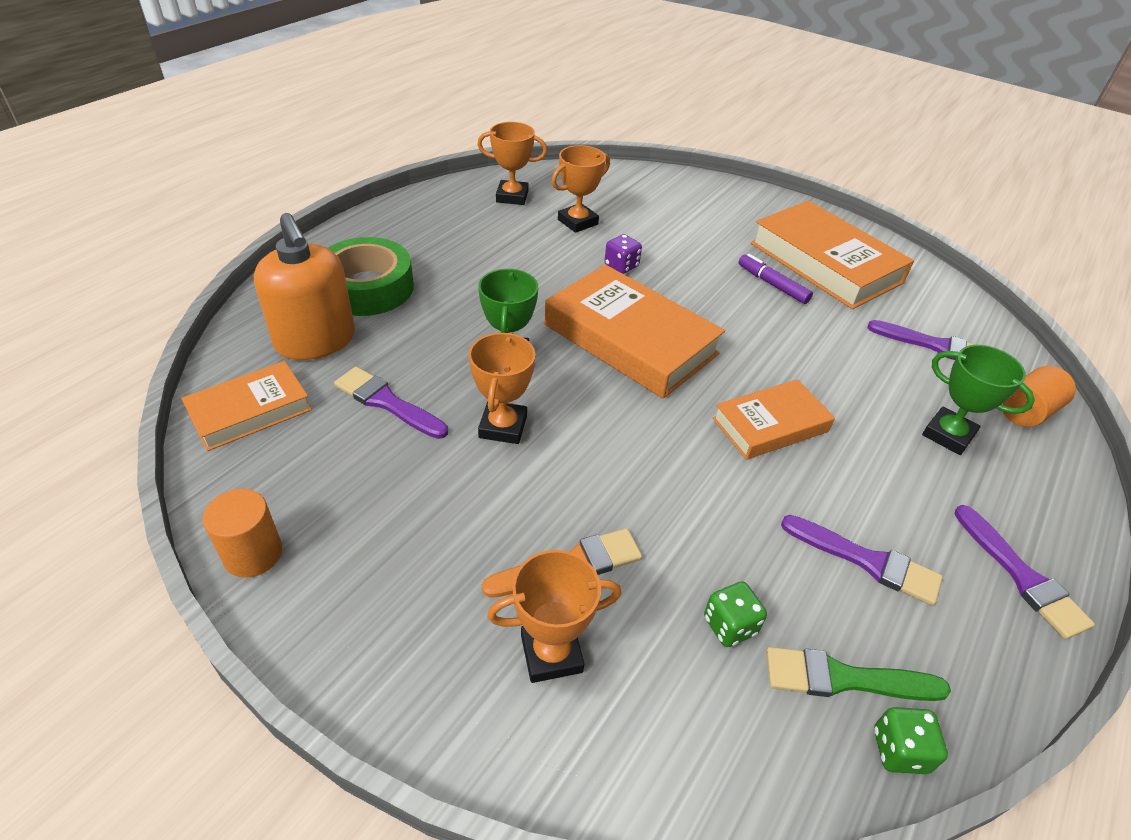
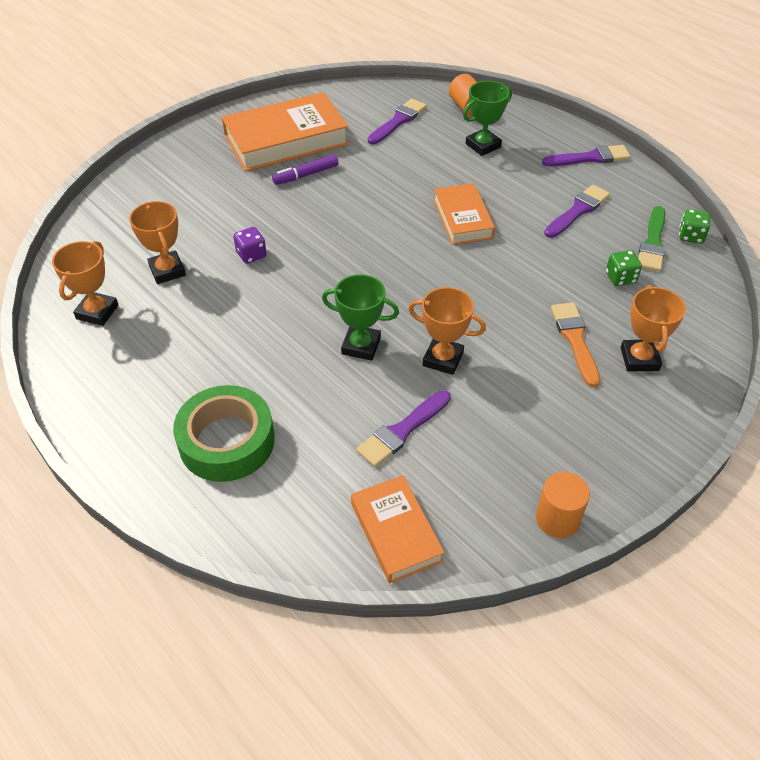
camera: 75 degrees left, 5 degrees up
(315, 340) = (303, 484): orange soap dispenser -> none
(630, 339) = (354, 269): orange book -> none

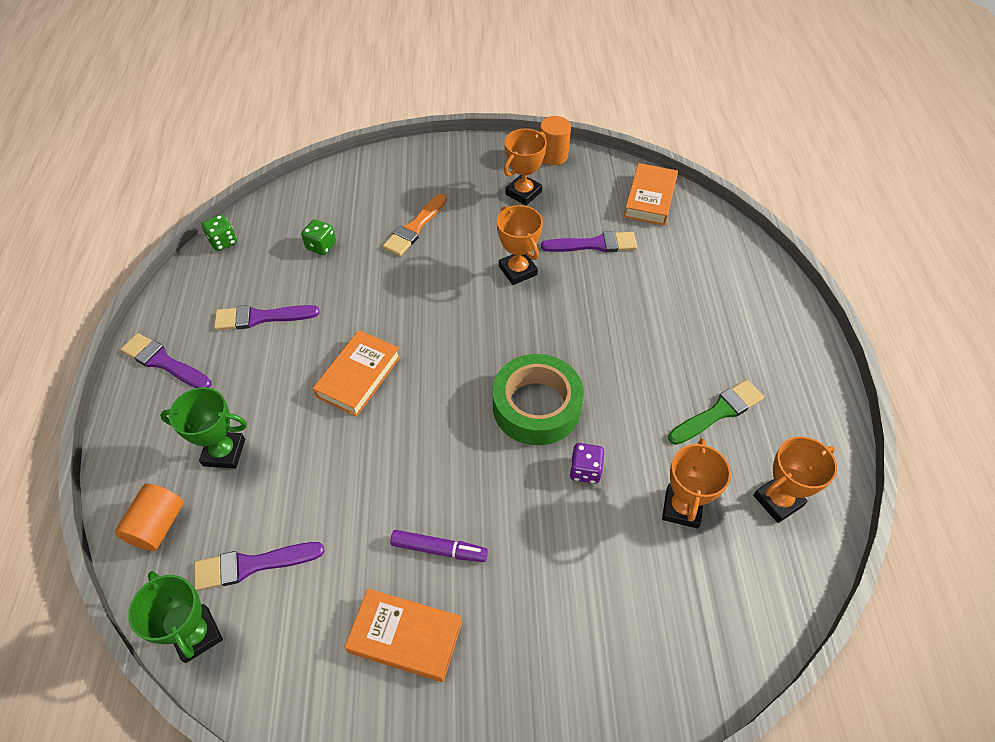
camera: 140 degrees left, 5 degrees up
(227, 441) = (721, 308): green tape -> green tape (536, 406)
(286, 140) = (405, 637): orange book -> orange book, size x0.59
(361, 346) = (566, 316): green trophy -> green trophy (197, 635)
(639, 359) = (393, 194): orange trophy -> orange trophy (523, 193)
(652, 243) = (256, 254): green brush -> green brush (718, 412)

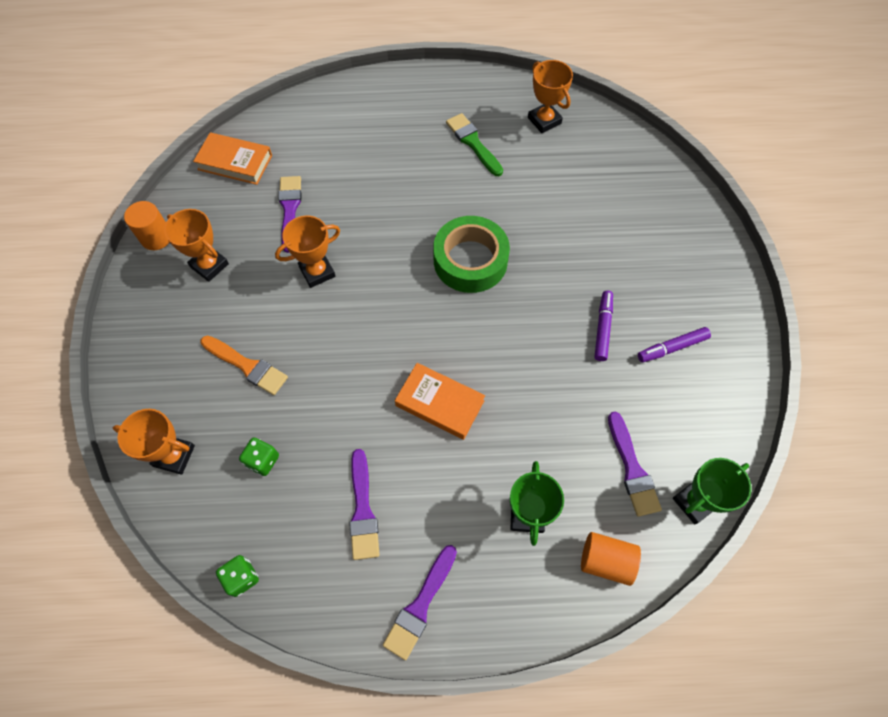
camera: 90 degrees left, 10 degrees up
(405, 637) = (672, 348): orange book -> purple marker
(585, 470) = (528, 230): purple dice -> none
(681, 508) = (554, 174): orange trophy -> orange trophy (174, 456)

